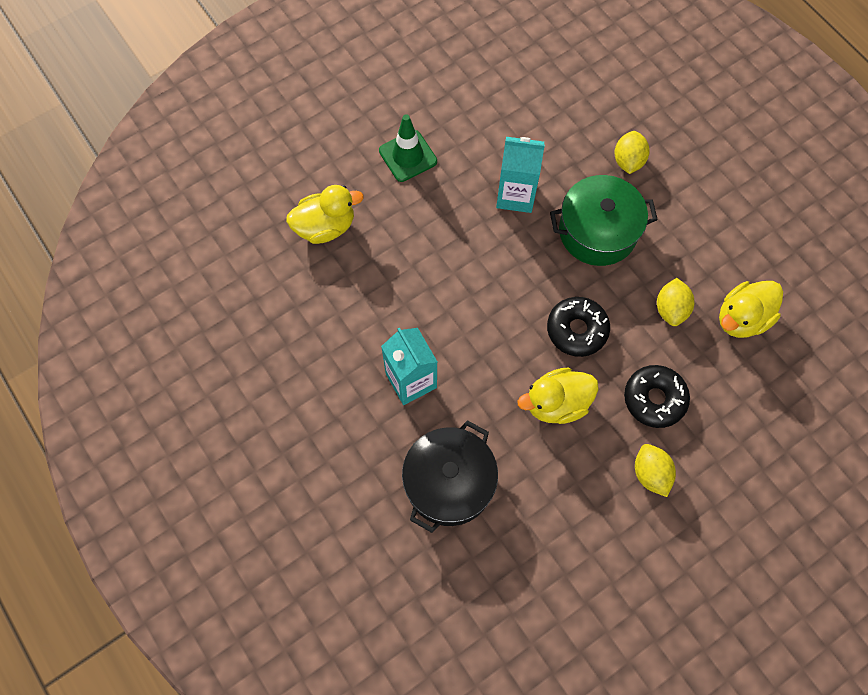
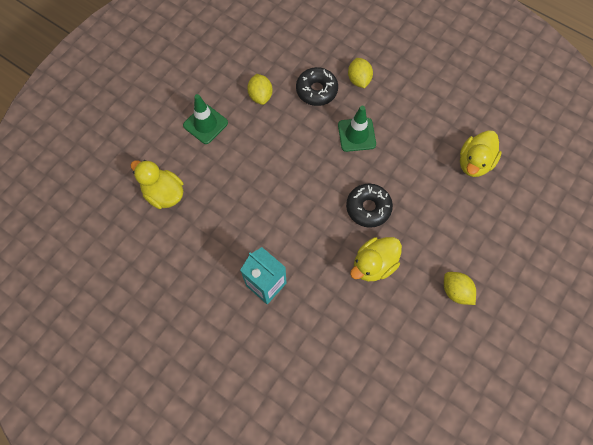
camera: 20 degrees left, 0 degrees up
(325, 227) = (164, 193): yellow duck -> yellow duck turned 105 degrees counterclockwise
(449, 483) = (320, 349): black pot -> none
(516, 195) = (291, 127): turquoise carton -> none
(597, 231) = (356, 135): green pot -> green traffic cone
(654, 399) = (438, 238): black donut -> black donut (316, 90)
(671, 309) = (425, 172): yellow lemon -> yellow lemon (260, 96)

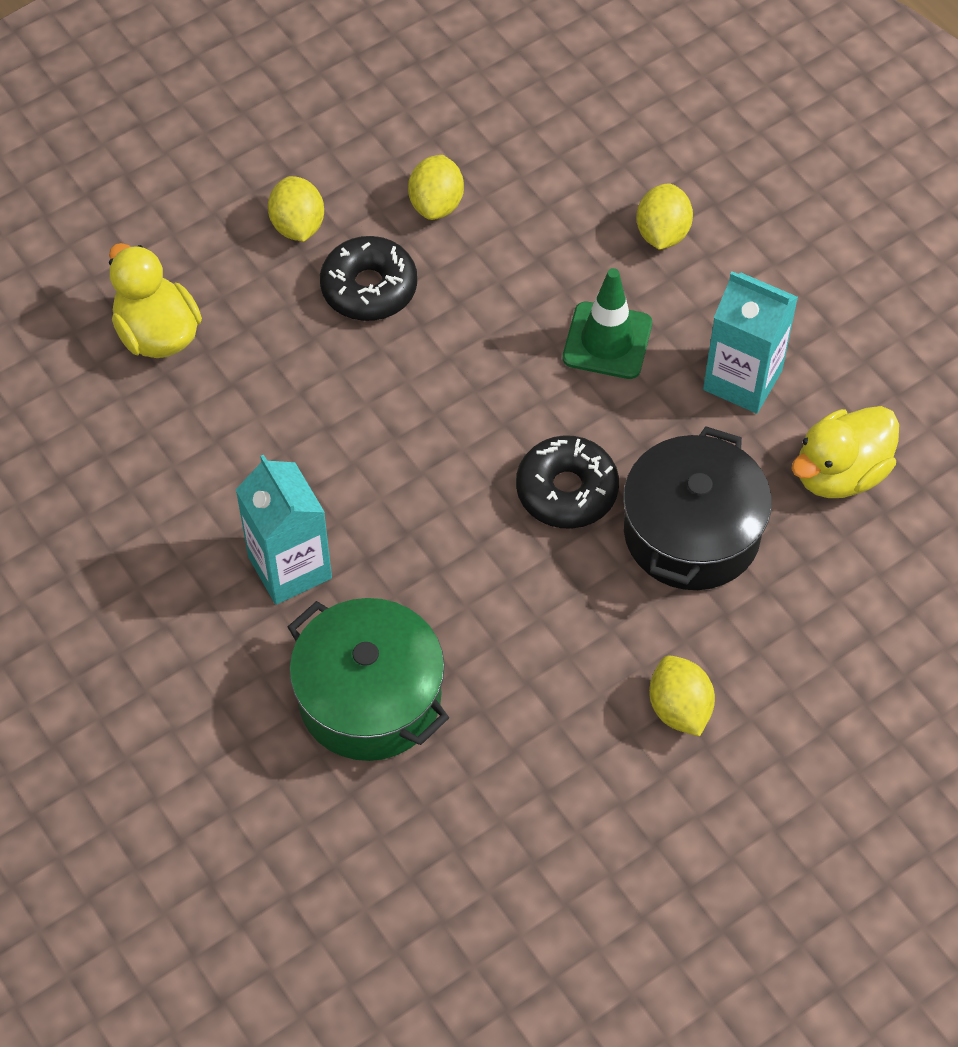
camera: 20 degrees right, 10 degrees down
(205, 124) = (297, 226): green traffic cone -> yellow lemon
(316, 90) = (561, 228): black donut -> black donut (369, 288)
(325, 334) = (369, 698): none -> green pot
(374, 264) = (528, 602): yellow duck -> none
(418, 134) = (742, 380): none -> turquoise carton
(427, 209) = (691, 533): none -> black pot

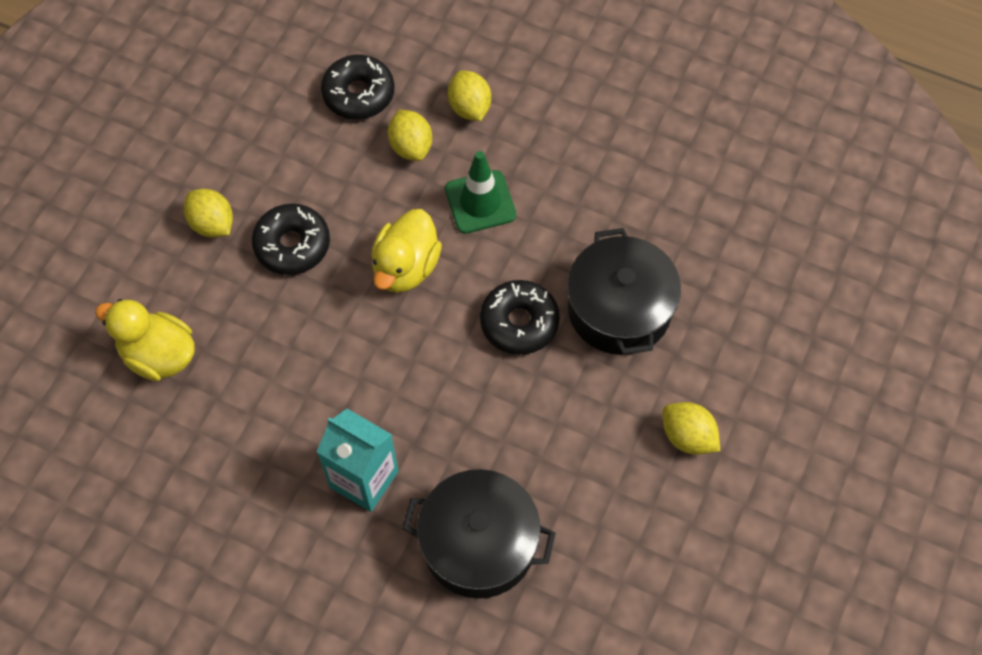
camera: 30 degrees left, 5 degrees up
(369, 698) = (479, 544): green pot -> black pot
(436, 204) = (302, 161): yellow lemon -> yellow lemon (411, 147)
(545, 161) = (358, 94): none -> black donut
(742, 380) = (586, 185): turquoise carton -> none
(840, 473) = (687, 218): yellow duck -> yellow duck (406, 267)

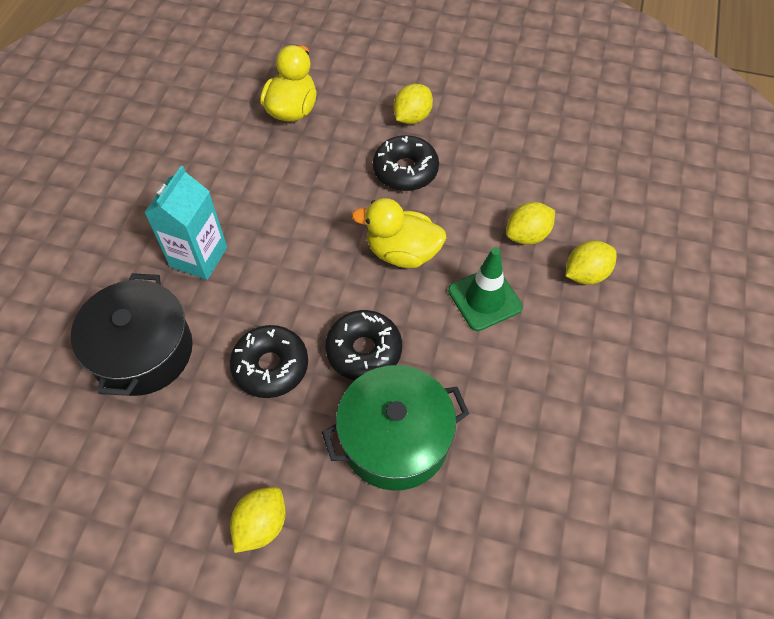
camera: 80 degrees right, 5 degrees down
(358, 94) = (569, 188): black donut -> black donut (270, 366)
(619, 309) = (395, 439): black pot -> green pot

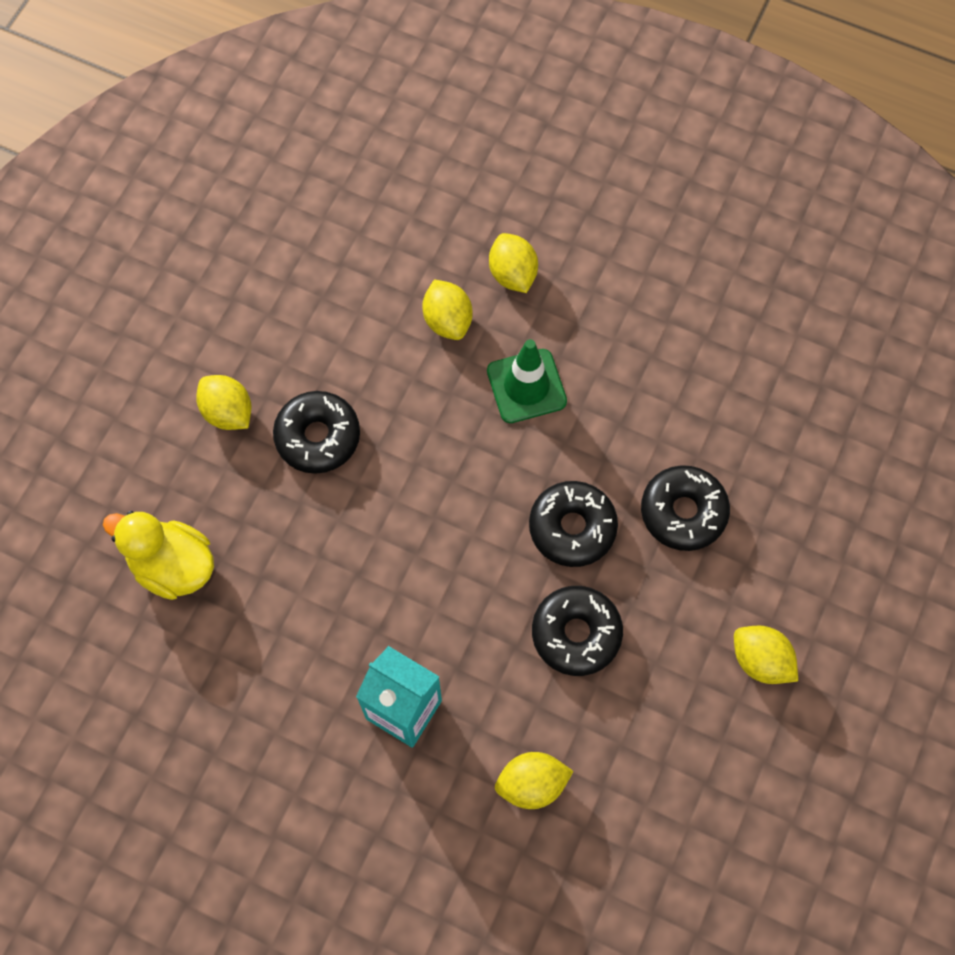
camera: 80 degrees left, 10 degrees up
(143, 351) = (532, 784): black pot -> yellow lemon
(395, 439) = (683, 512): green pot -> black donut
(402, 252) = (445, 463): yellow duck -> none

